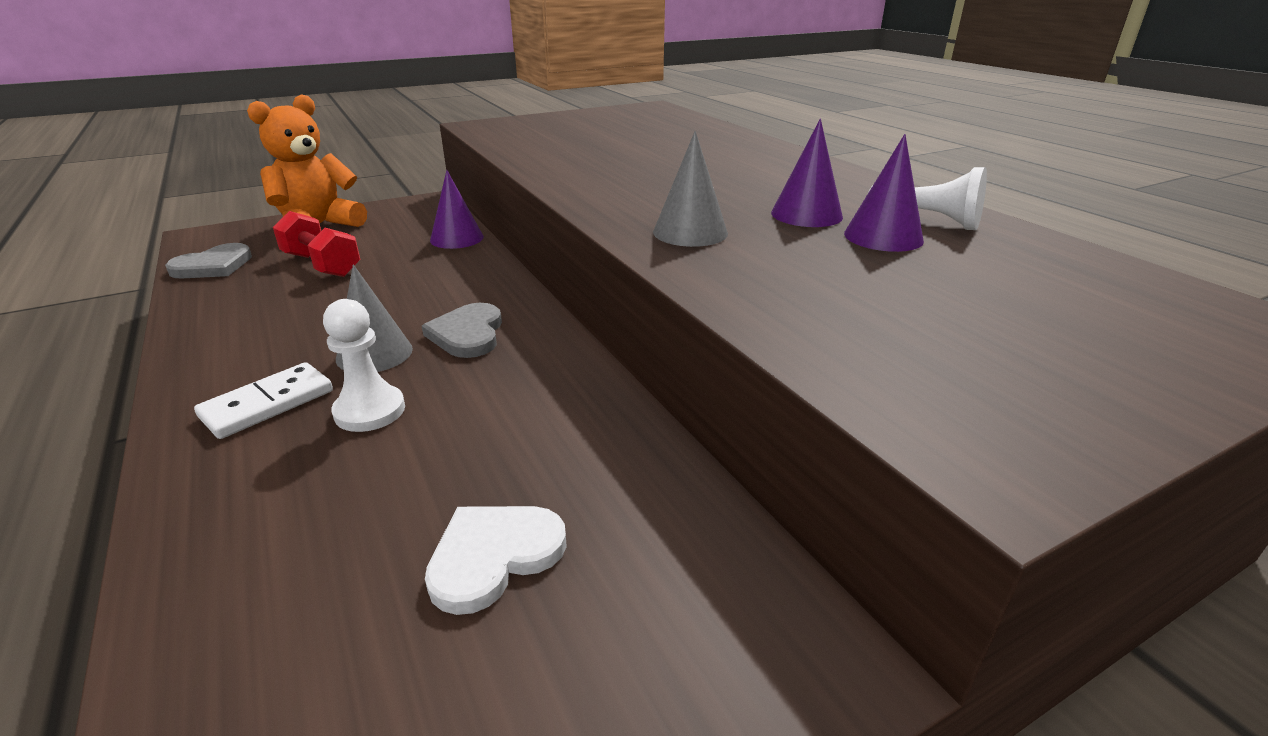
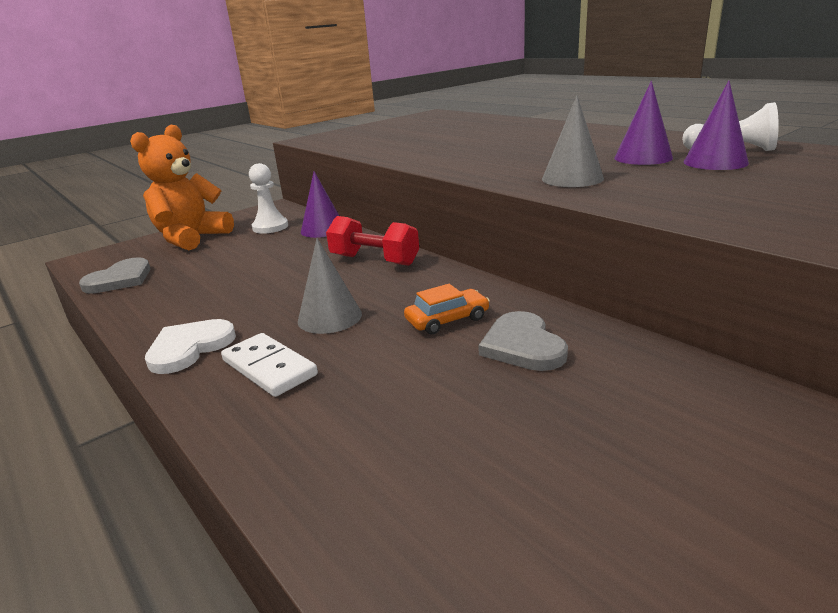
camera: 10 degrees left, 5 degrees down
(268, 404) = (269, 368): white domino -> white domino turned 75 degrees counterclockwise
(321, 265) = (221, 264): red dumbbell -> red dumbbell (374, 260)
(370, 411) = (365, 357): white pawn -> white pawn (270, 227)
(468, 334) = (396, 291): grey heart -> grey heart (522, 345)
(490, 381) = (447, 320): none -> orange car
(494, 556) = (568, 435): white heart -> white heart (189, 348)

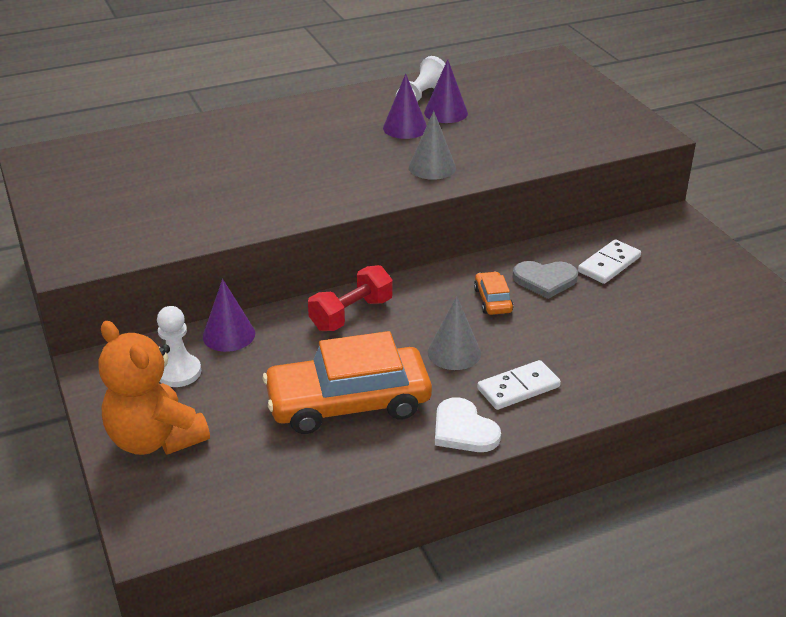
camera: 75 degrees left, 10 degrees up
(120, 279) = (258, 492): grey heart -> none
(236, 286) = (348, 402): none -> orange car
(620, 392) = (609, 264): none -> white domino

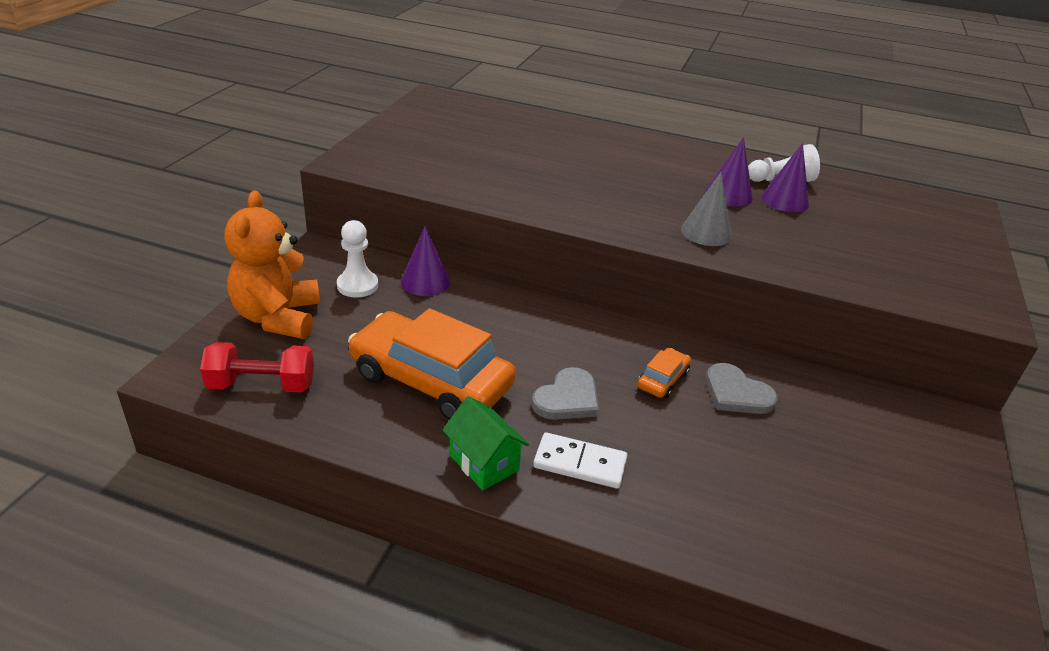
camera: 40 degrees right, 0 degrees up
(351, 314) = (530, 320): red dumbbell -> red dumbbell (261, 385)
(454, 352) = (567, 398): grey cone -> grey heart
(463, 429) = (484, 463): white heart -> green house
(609, 264) = (824, 418): white domino -> none

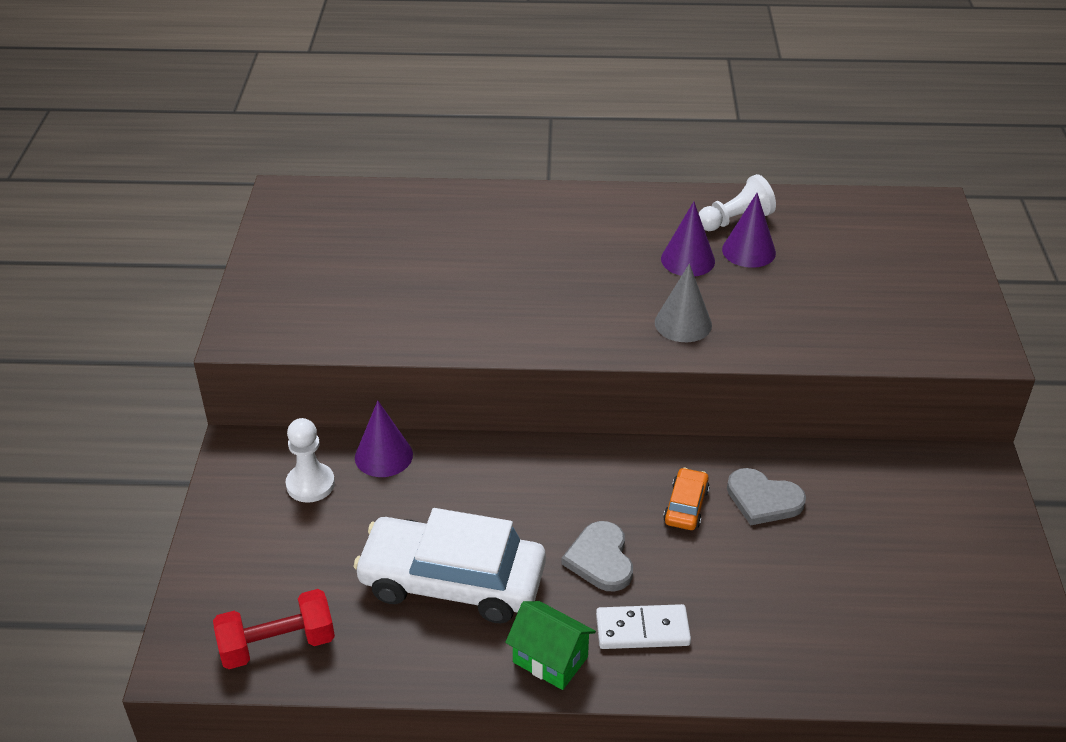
camera: 15 degrees left, 5 degrees up
(278, 317) = (245, 555): orange teddy bear -> none
(431, 380) = (452, 581): orange car -> white car
(567, 398) = (600, 559): grey heart -> grey heart turned 150 degrees clockwise

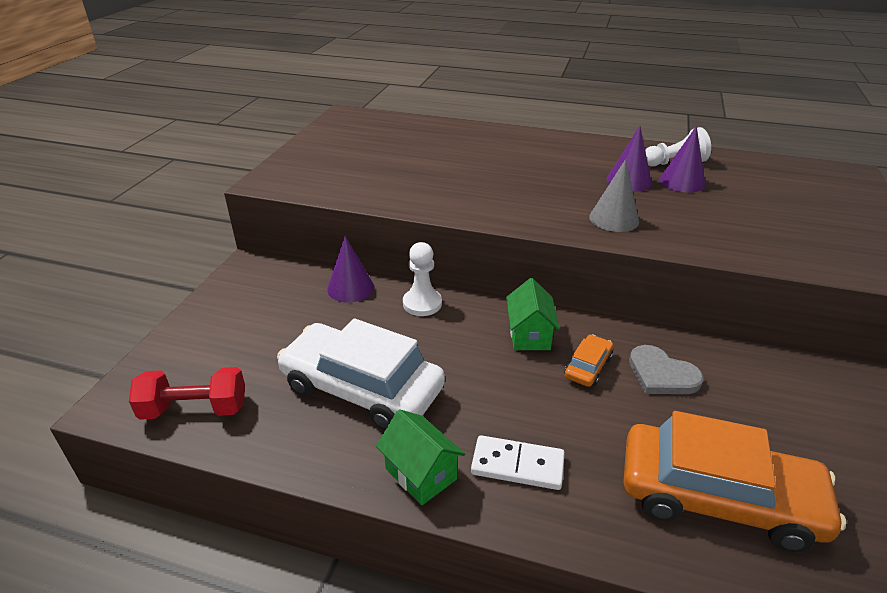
camera: 15 degrees right, 5 degrees down
(310, 484) = (286, 297): white pawn -> white pawn (422, 303)
(600, 559) = (497, 395): grey heart -> none
(613, 479) = (529, 335): none -> green house
(835, 620) = (718, 497): none -> orange car

